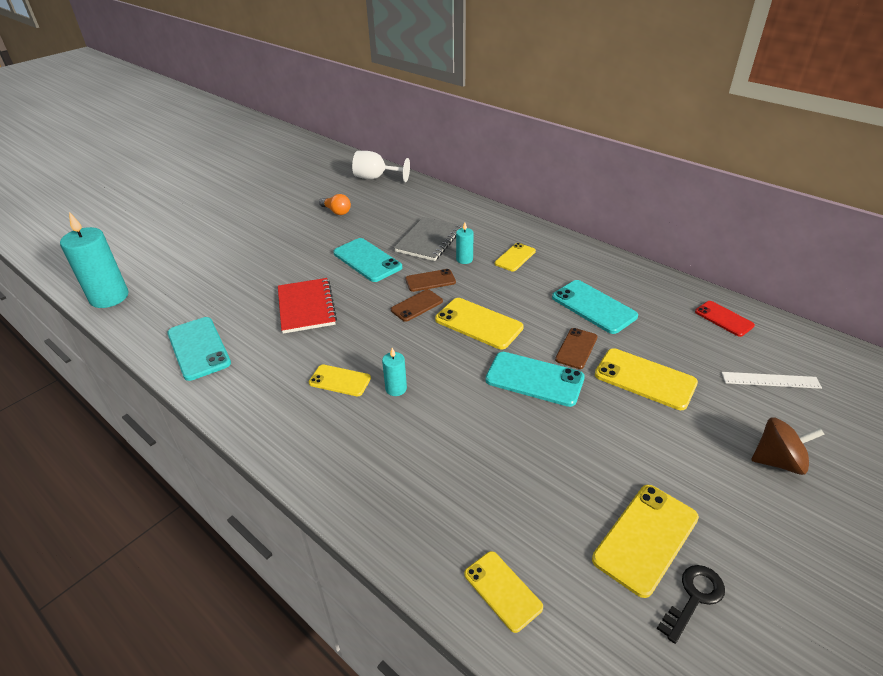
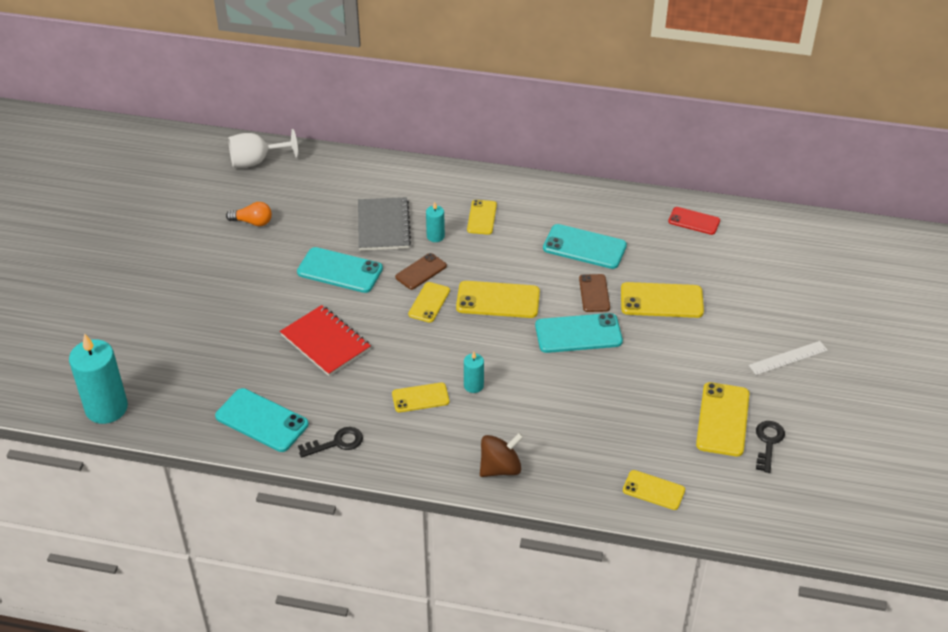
camera: 30 degrees left, 5 degrees up
(234, 391) = (336, 443): none -> black key
(416, 305) = (429, 302): brown phone -> yellow phone
(770, 380) = (751, 266): white ruler -> white ruler (788, 358)
(778, 461) = (781, 330): brown spinning top -> brown spinning top (500, 468)

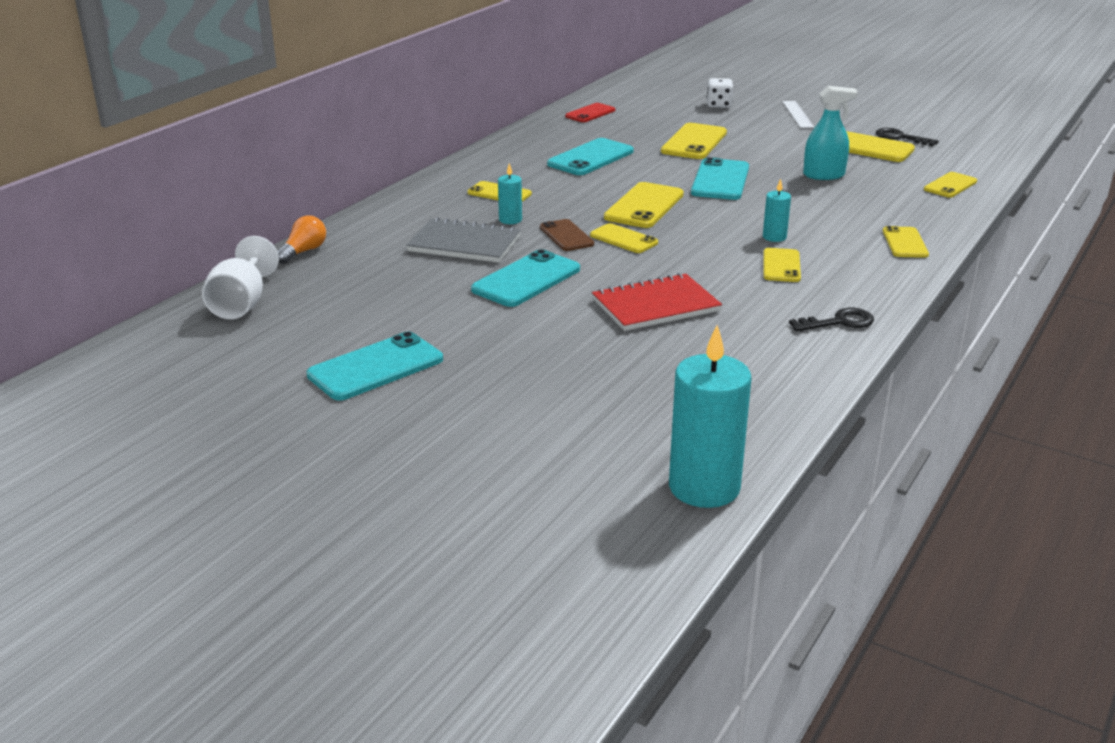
camera: 70 degrees left, 15 degrees down
(253, 222) = (374, 323): orange light bulb -> orange light bulb (303, 251)
(262, 420) = (781, 365): turquoise phone -> turquoise phone (376, 367)
(336, 443) = (839, 322): black key -> black key turned 75 degrees clockwise
(500, 468) = (905, 243): brown spinning top -> yellow phone
(594, 293) = (664, 165): brown phone -> none
(629, 398) = (823, 175): none -> turquoise spray bottle
(776, 298) = (719, 105): none -> white dice

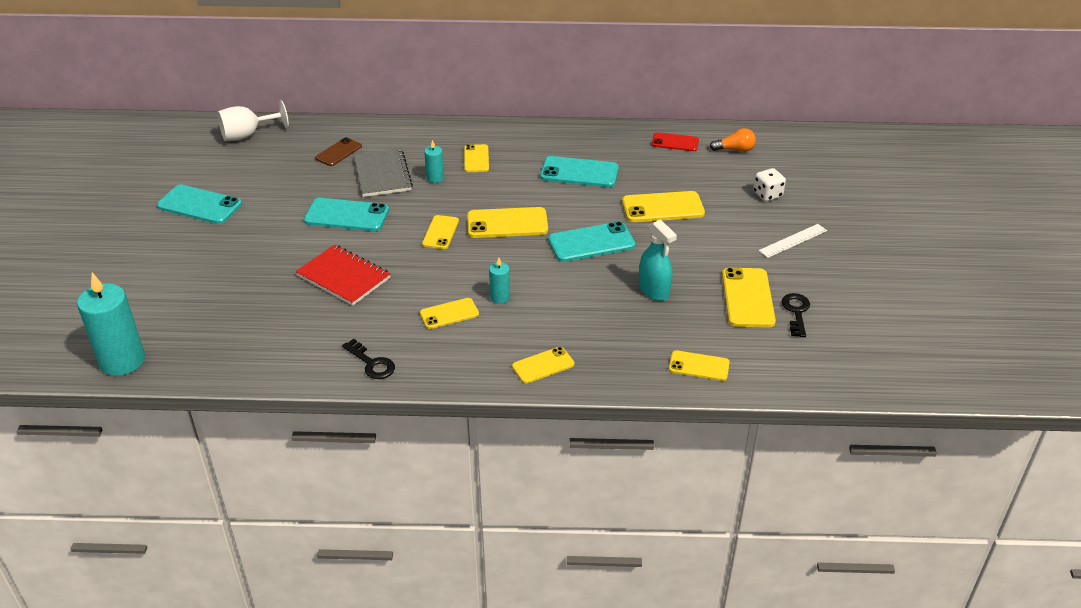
camera: 60 degrees right, 10 degrees up
(303, 251) = (328, 126): orange light bulb -> orange light bulb (735, 150)
(566, 236) = (427, 208): brown phone -> brown phone (338, 152)

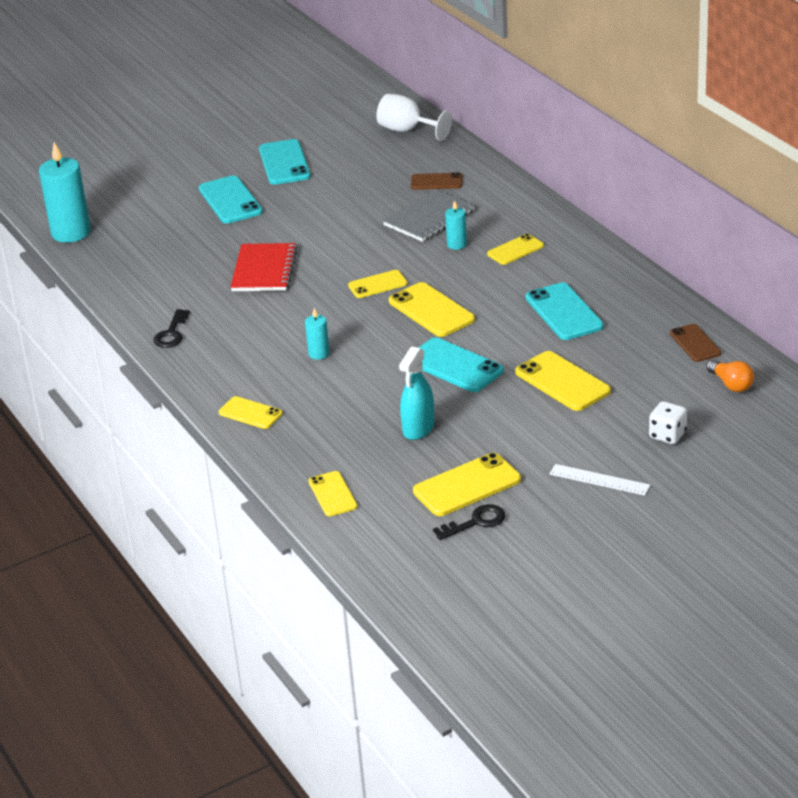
camera: 60 degrees right, 5 degrees down
(346, 215) = (348, 231): turquoise phone -> turquoise phone (230, 200)
(449, 314) = (270, 339): yellow phone -> none
(675, 142) = (695, 343): red phone -> brown phone

